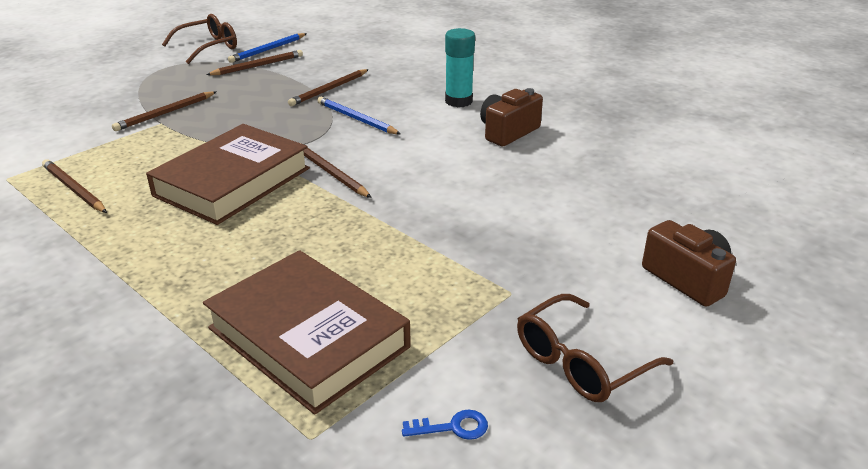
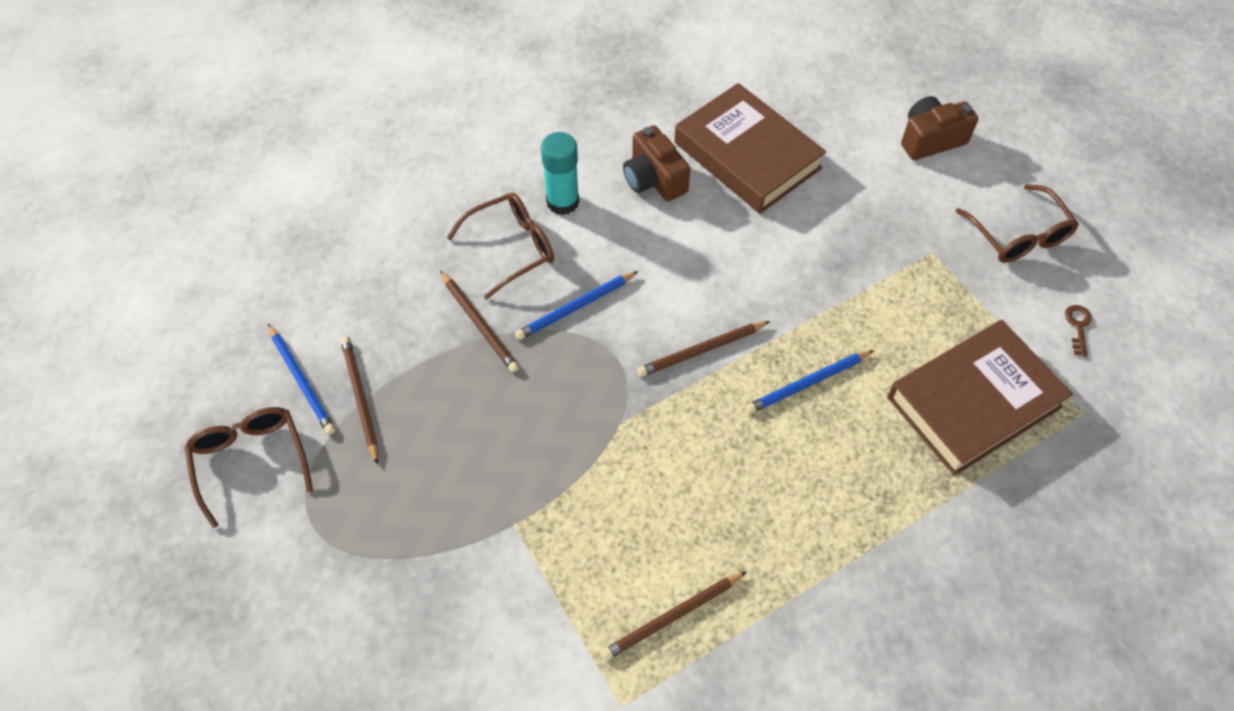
camera: 75 degrees left, 25 degrees up
(165, 113) = (485, 519): brown pencil -> none
(233, 182) = (697, 446): brown book -> brown book (747, 155)
(308, 228) = (807, 383): none -> blue pencil
(403, 90) = (512, 248): none -> brown glasses
(453, 427) = (1078, 326): blue key -> brown key

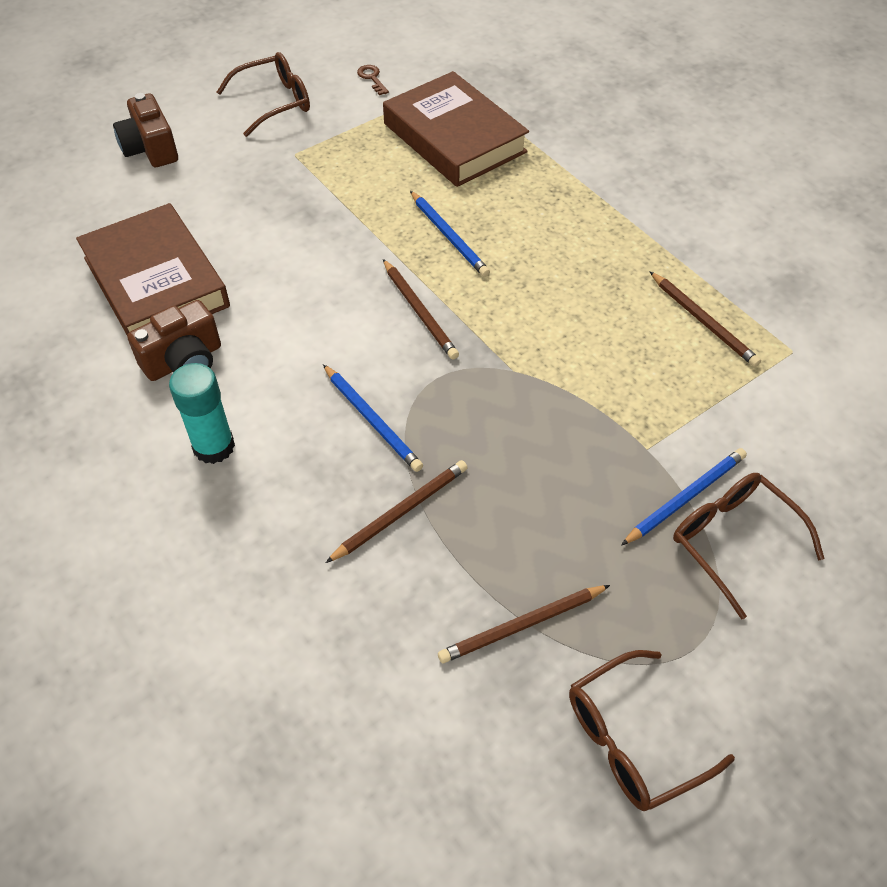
camera: 95 degrees left, 5 degrees down
(302, 381) = (506, 703): blue pencil -> blue pencil (685, 497)
(512, 248) = (285, 492): brown glasses -> brown glasses (733, 540)
(747, 155) = (156, 282): brown book -> brown book turned 75 degrees counterclockwise
(1078, 326) = (372, 78): brown key -> brown key turned 60 degrees clockwise

